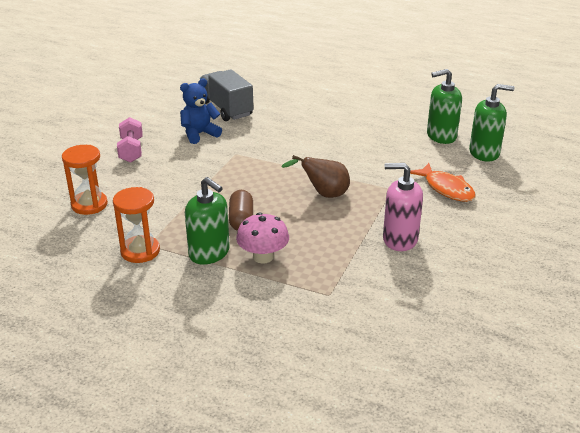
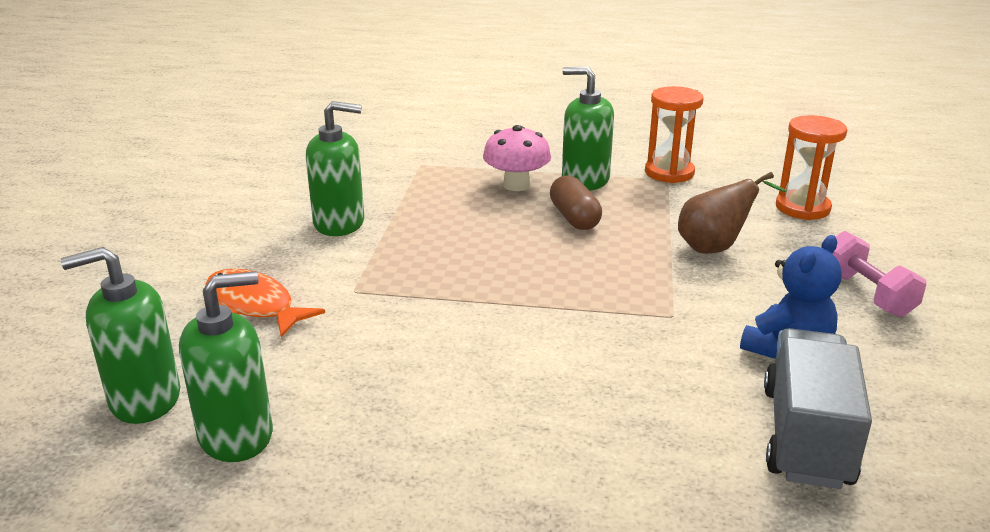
camera: 165 degrees right, 5 degrees down
(226, 109) = (806, 436): grey truck -> grey truck turned 120 degrees counterclockwise
(324, 194) = (469, 267): brown pear -> brown pear (715, 248)
(399, 239) = (339, 223): pink soap dispenser -> green soap dispenser

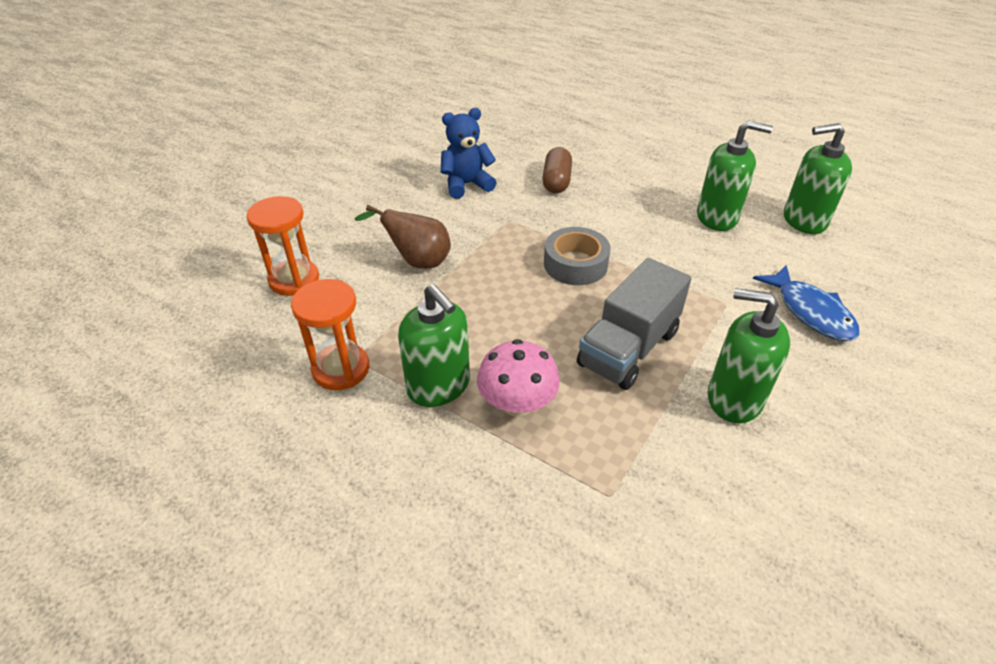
camera: 155 degrees left, 15 degrees up
(144, 399) = (869, 255): green soap dispenser -> green soap dispenser (717, 217)
(254, 305) = (810, 312): orange fish -> blue fish
(545, 287) = (575, 264): none -> grey tape
(574, 218) = (497, 331): brown capsule -> brown capsule (556, 181)
(806, 436) = (509, 150): grey truck -> grey truck (628, 348)
(866, 294) = (372, 200): pink dumbbell -> none

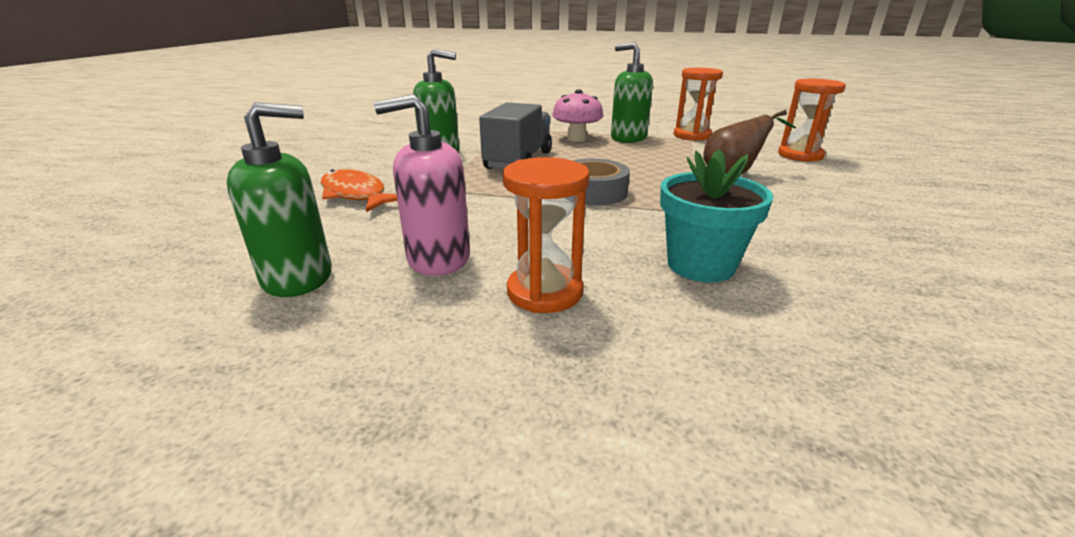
camera: 160 degrees right, 15 degrees down
(466, 185) = (808, 238): blue teddy bear -> none
(556, 181) = (700, 265): brown capsule -> turquoise flower pot
(655, 184) = (544, 292): none -> orange hourglass
(717, 217) = (438, 258): green soap dispenser -> pink soap dispenser
(810, 312) = (356, 195): blue fish -> orange fish

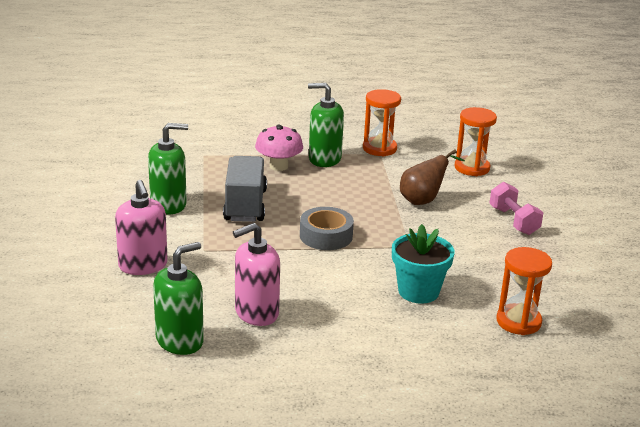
camera: 20 degrees left, 0 degrees up
(356, 195) = (143, 265): orange fish -> pink soap dispenser
(544, 292) = (336, 325): orange hourglass -> orange hourglass (518, 322)
(862, 203) = (513, 221): none -> pink dumbbell

